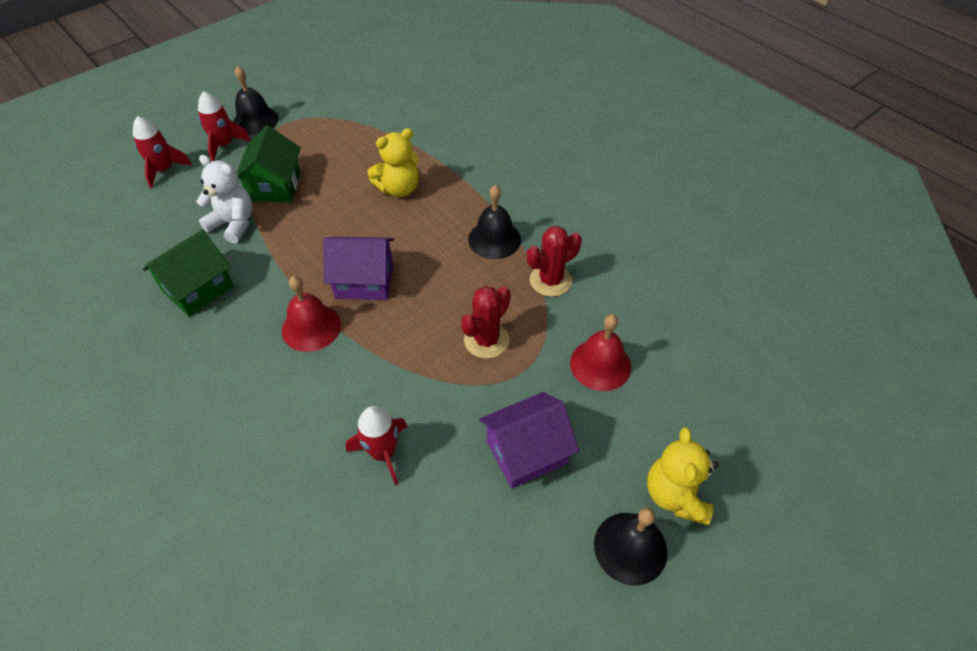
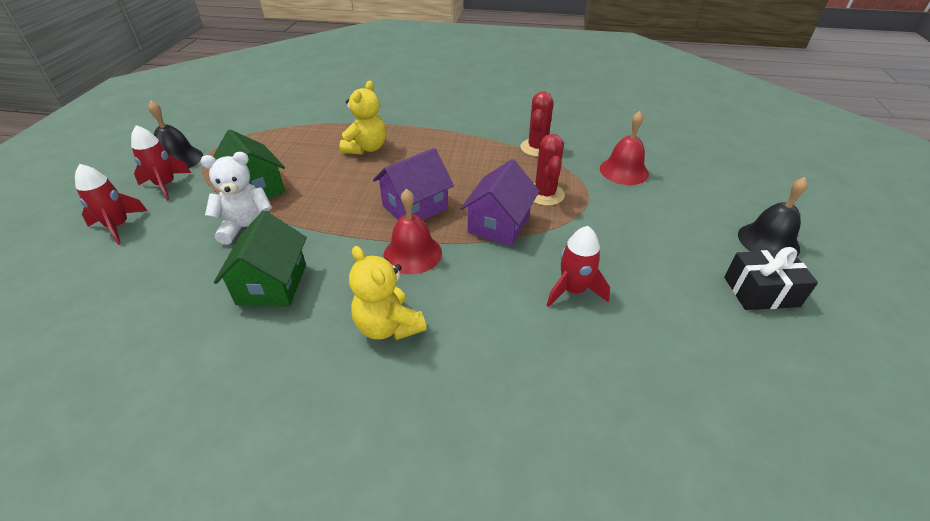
camera: 40 degrees left, 10 degrees down
(494, 239) = (473, 145): black bell -> none
(526, 452) = (652, 233): purple house -> purple house (499, 224)
(539, 585) = (761, 291): none -> black gift
(675, 495) = (748, 205): yellow teddy bear -> yellow teddy bear (388, 326)

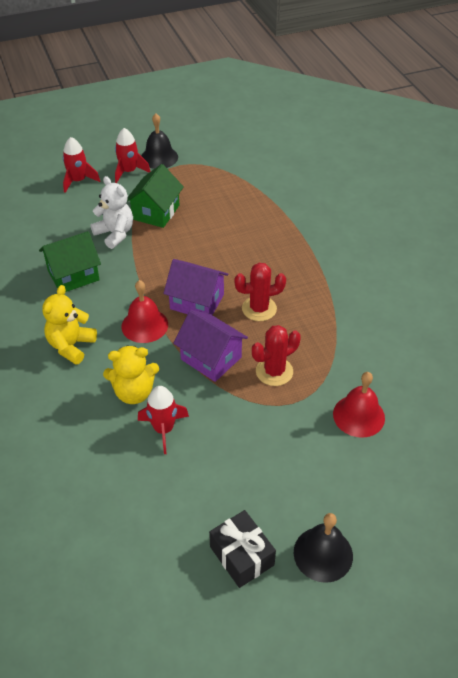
camera: 60 degrees right, 5 degrees up
(366, 148) = (251, 237): yellow teddy bear -> yellow teddy bear (134, 392)
(499, 224) = (211, 358): purple house -> purple house turned 45 degrees clockwise
(537, 148) = (345, 340): red cactus -> red cactus (259, 309)

